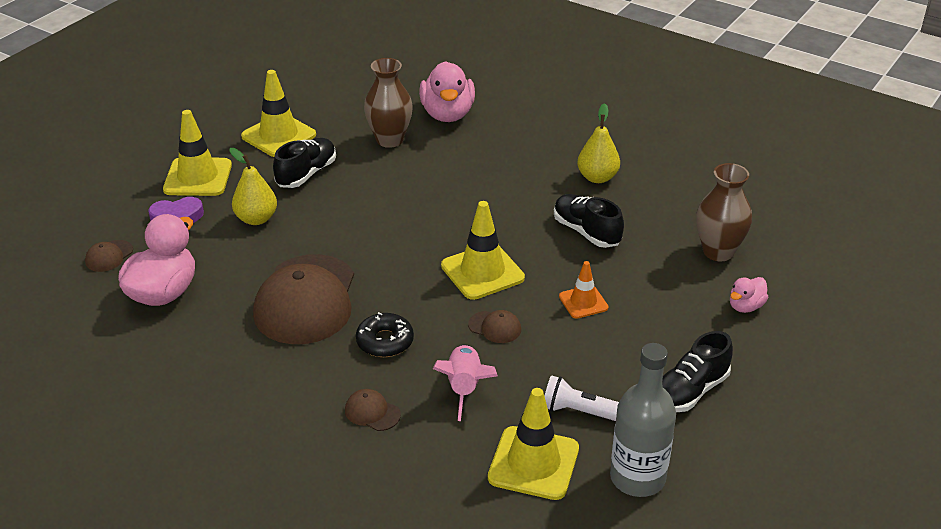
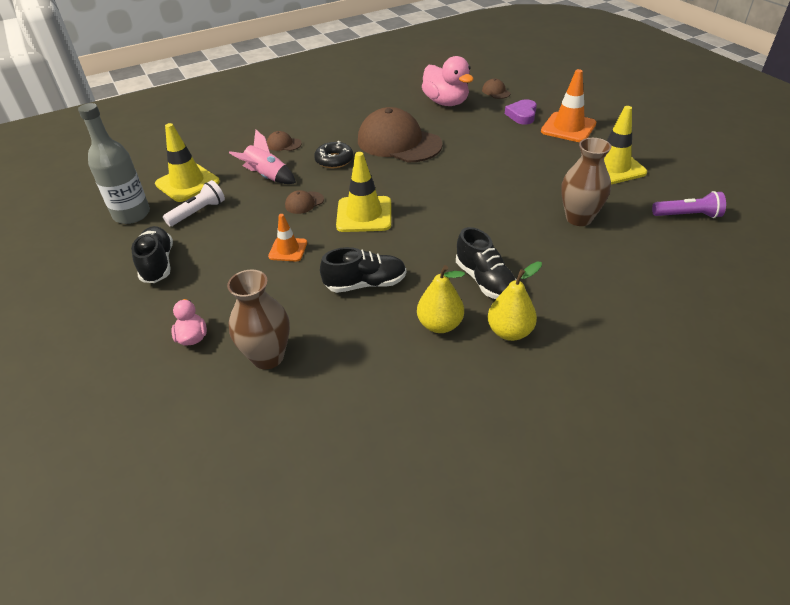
camera: 120 degrees right, 5 degrees up
(198, 177) = (568, 128): yellow traffic cone -> orange traffic cone
(256, 219) = (501, 140): yellow pear -> yellow pear (510, 331)
(306, 174) = (547, 169): black shoe -> black shoe (484, 280)
(345, 88) = (687, 215): none -> purple flashlight
(372, 412) = (283, 144): brown cap -> brown cap turned 135 degrees counterclockwise
(447, 114) = (611, 263): pink duck -> none

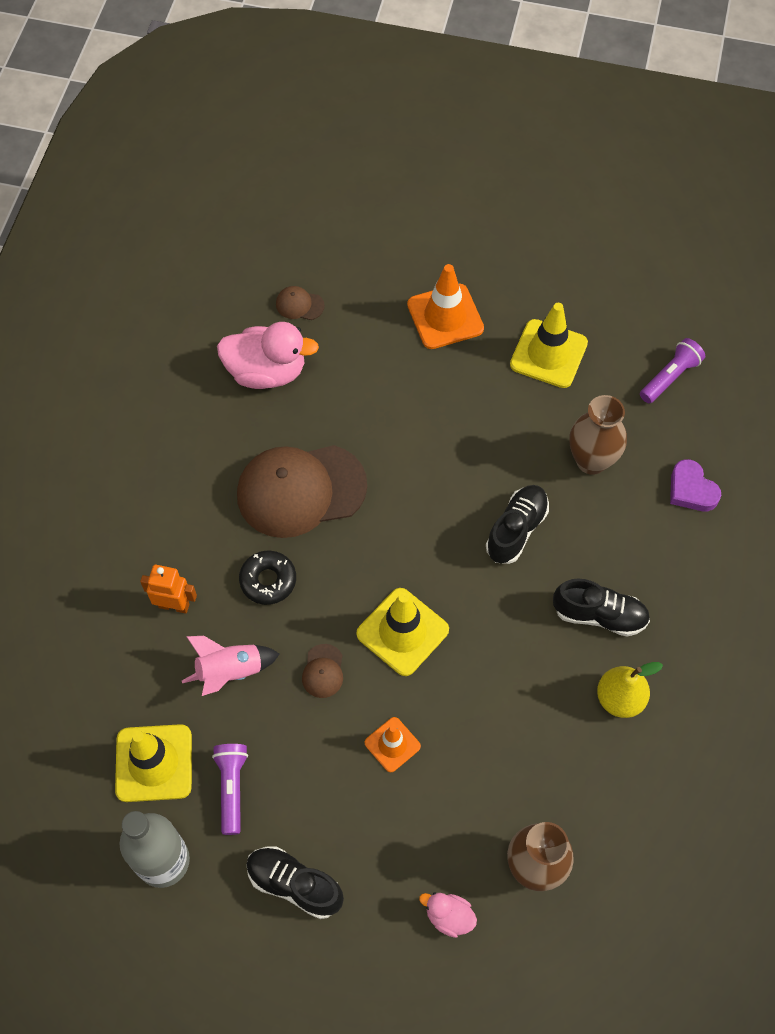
camera: 50 degrees left, 20 degrees up
(198, 212) = (232, 788): white flashlight -> purple flashlight
(283, 144) = (174, 605): brown cap -> orange robot
(365, 284) = (512, 715): black shoe -> black shoe (516, 530)
(510, 331) = (675, 654): yellow pear -> none
(522, 115) = (375, 330): purple heart -> purple heart (691, 490)

